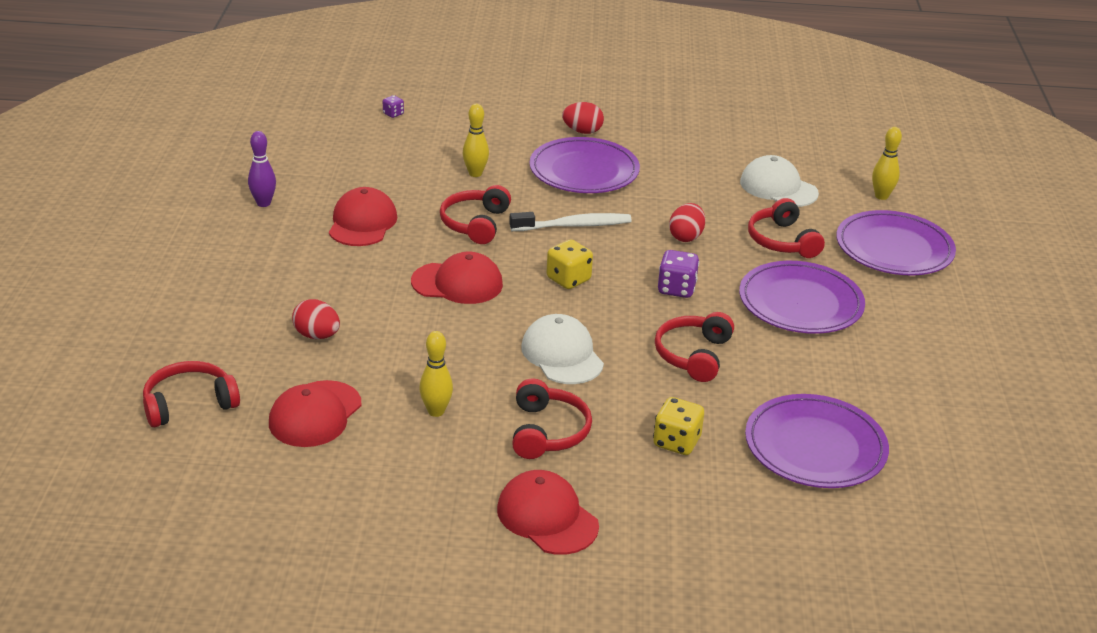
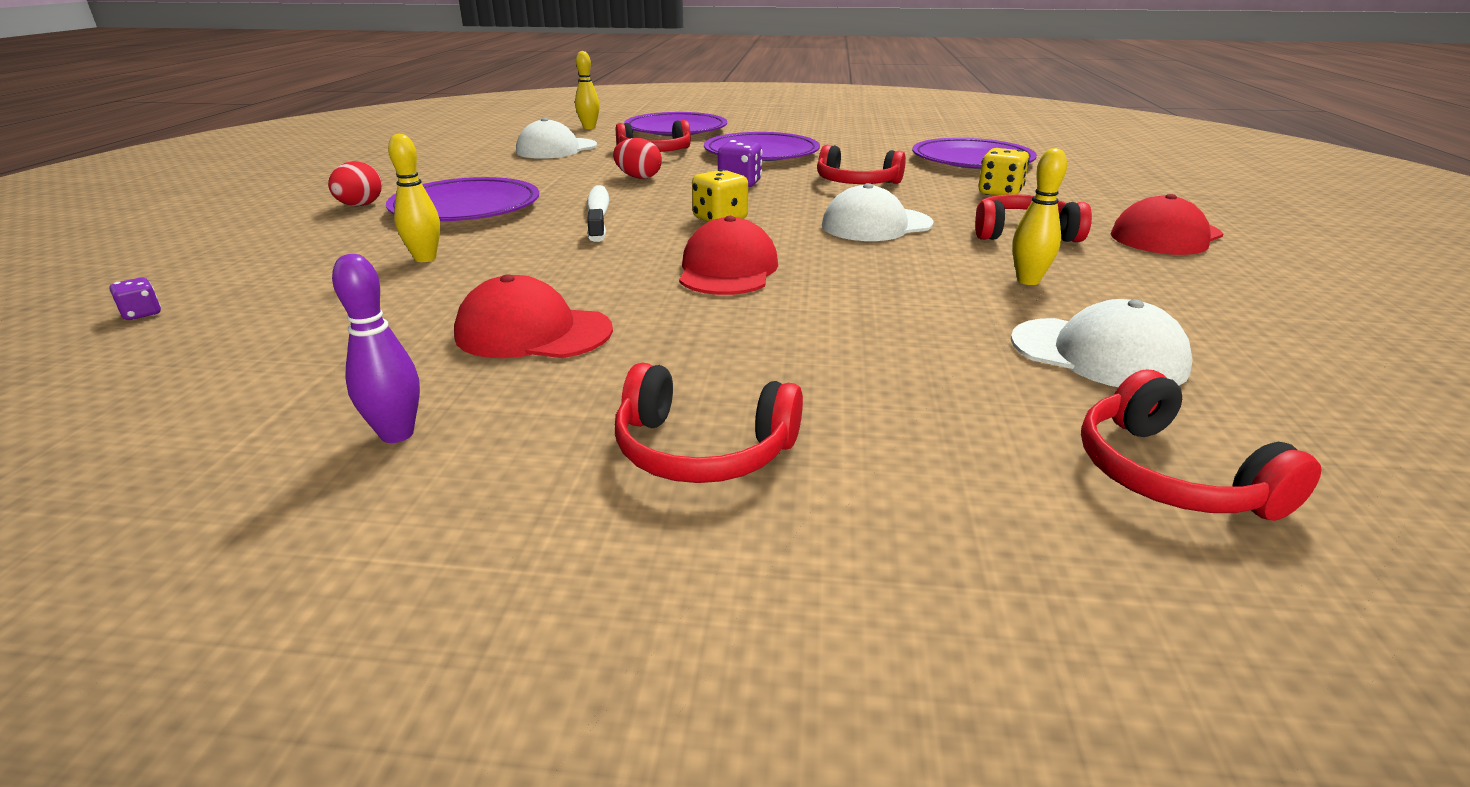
camera: 85 degrees left, 5 degrees down
(315, 414) = (1098, 354): red cap -> white cap
(317, 335) = (888, 359): red egg -> none
(475, 224) = (571, 259): red headphones -> red headphones (702, 450)

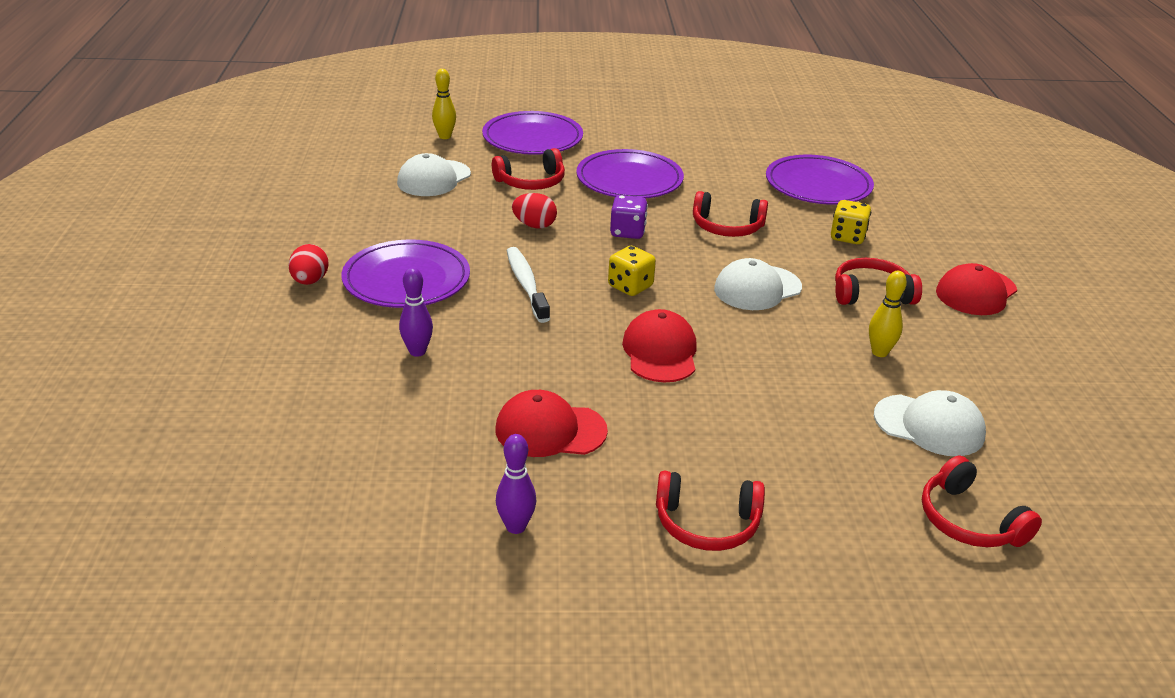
camera: 10 degrees left, 5 degrees up
(142, 314) = (245, 430): purple dice -> none
(425, 258) = (417, 351): yellow bowling pin -> purple bowling pin

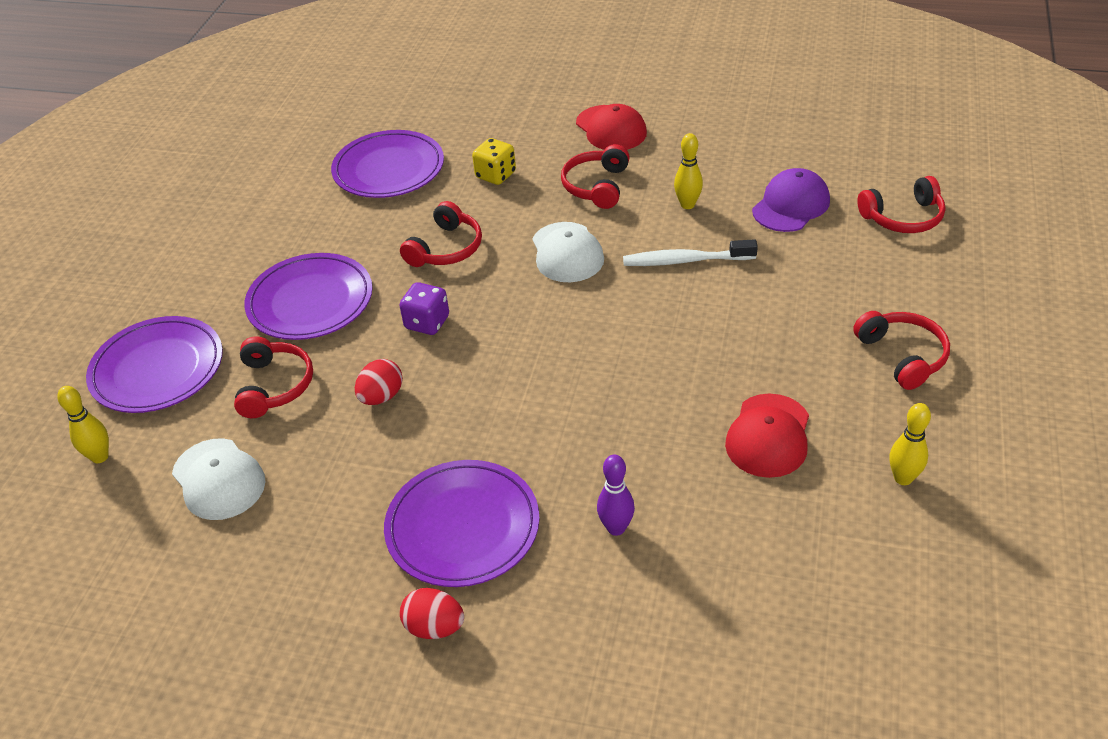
camera: 70 degrees left, 10 degrees up
(516, 527) = (903, 478): purple bowling pin -> yellow bowling pin
(526, 284) = (507, 420): white toothbrush -> white toothbrush (685, 261)
(630, 286) = (537, 339): yellow dice -> none
(660, 352) = (657, 339): red cap -> none
(707, 524) = (903, 356): red headphones -> red headphones turned 45 degrees counterclockwise
(929, 425) = (791, 205): white cap -> purple cap

